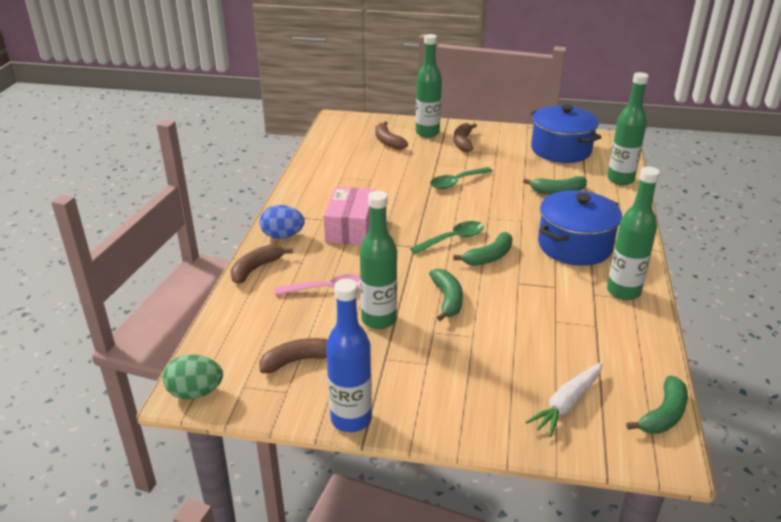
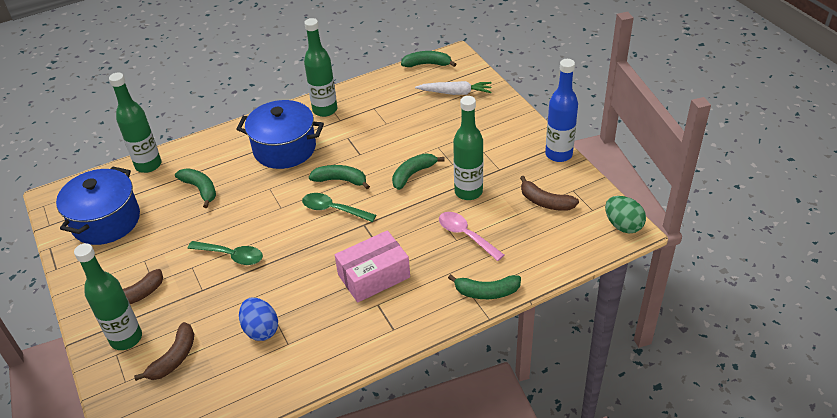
camera: 125 degrees left, 10 degrees up
(256, 269) = (486, 292): brown banana -> green banana
(283, 236) = (428, 310): blue egg -> blue egg (261, 330)

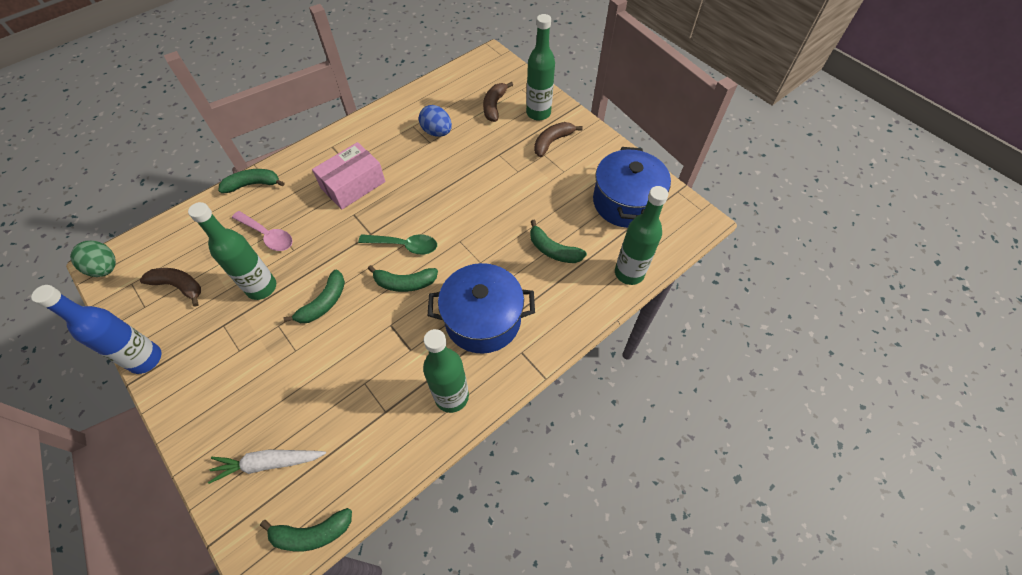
camera: 165 degrees right, 15 degrees up
(231, 256) = (487, 185): green spoon -> none

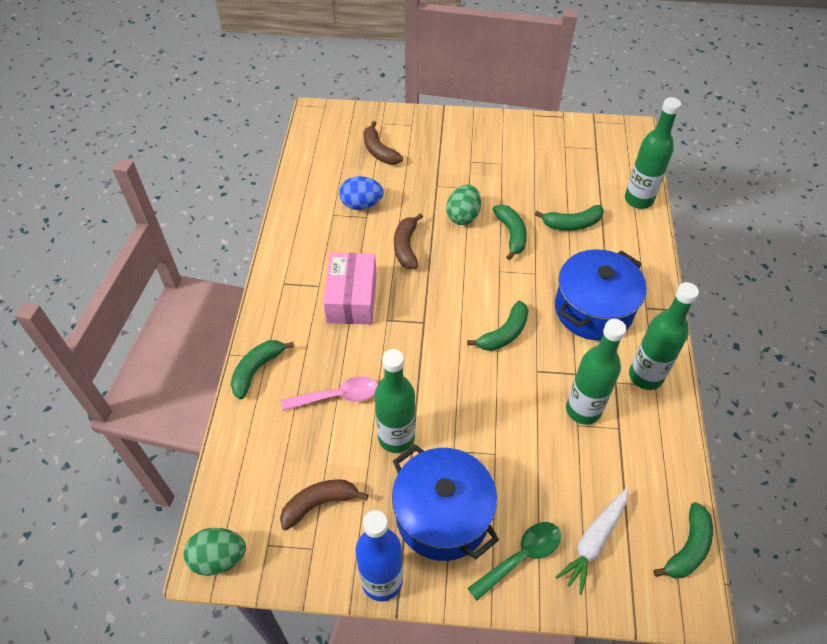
camera: 45 degrees left, 5 degrees down
(324, 303) = (465, 402): green banana -> green banana (511, 234)
(404, 245) = (464, 308): green spoon -> green spoon (521, 557)
(487, 187) = (463, 216): none -> green egg
(538, 113) = (422, 133): green bottle -> green bottle (583, 410)
(552, 142) = (463, 147): brown banana -> brown banana (406, 247)
(625, 202) = (572, 154): blue pot -> blue pot (442, 515)

